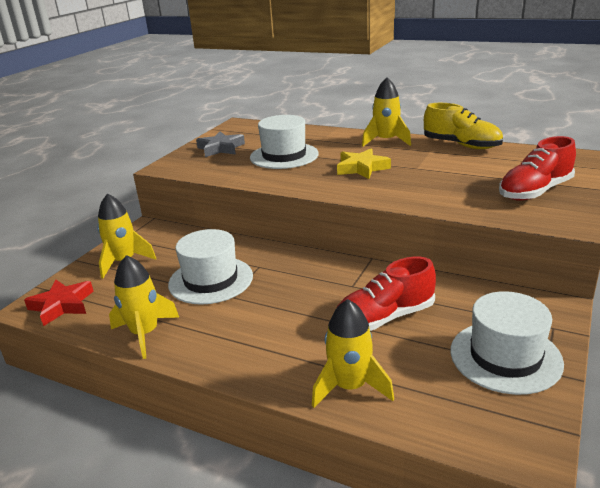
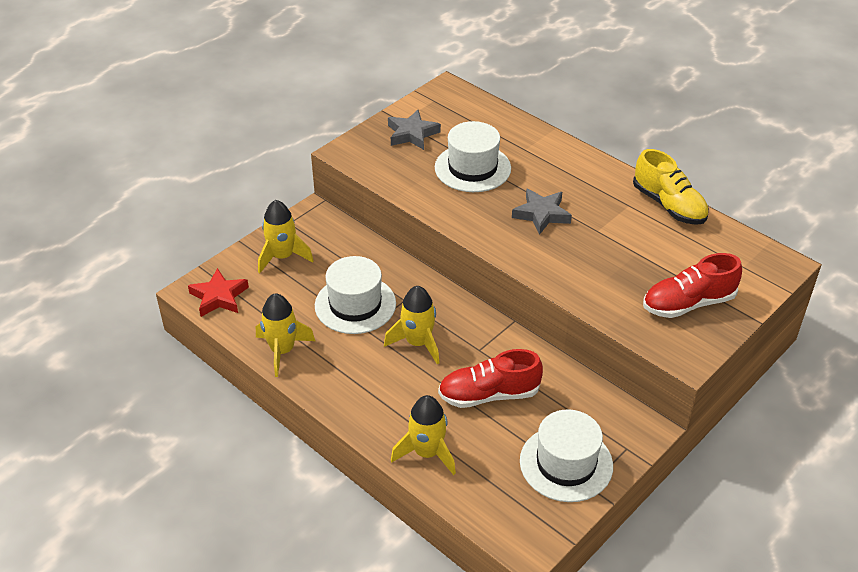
camera: 15 degrees right, 15 degrees up
(361, 168) = (541, 214): yellow star -> grey star
(386, 141) = (593, 173): yellow rocket -> yellow rocket (418, 343)

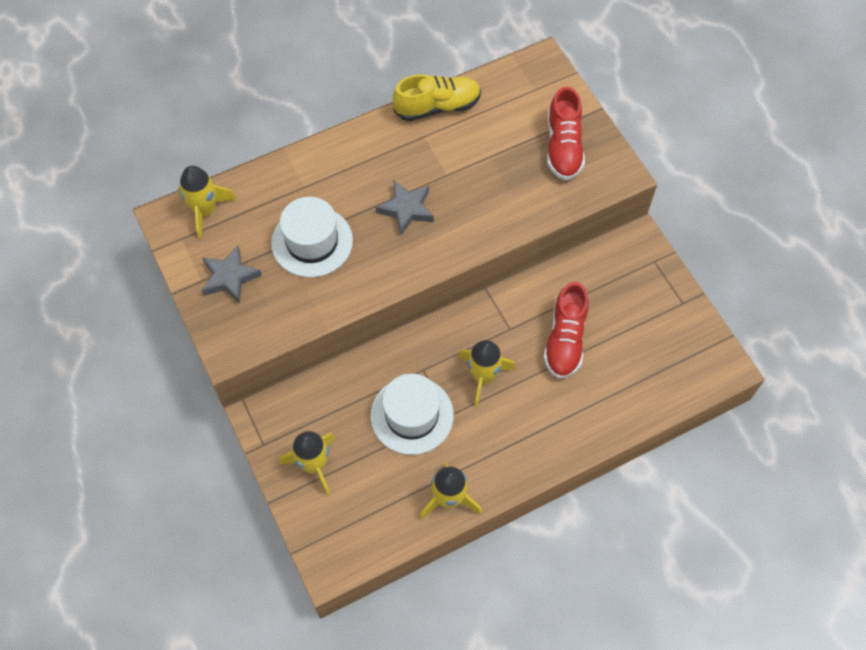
camera: 70 degrees left, 20 degrees up
(219, 297) = (349, 542): red star -> none
(427, 453) = (613, 411): yellow rocket -> yellow rocket (205, 210)
(566, 463) = (656, 310): white hat -> none

